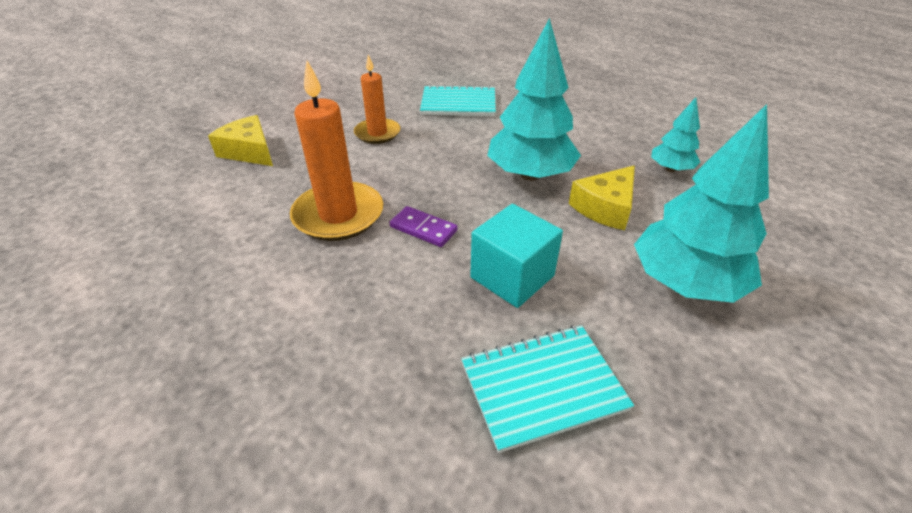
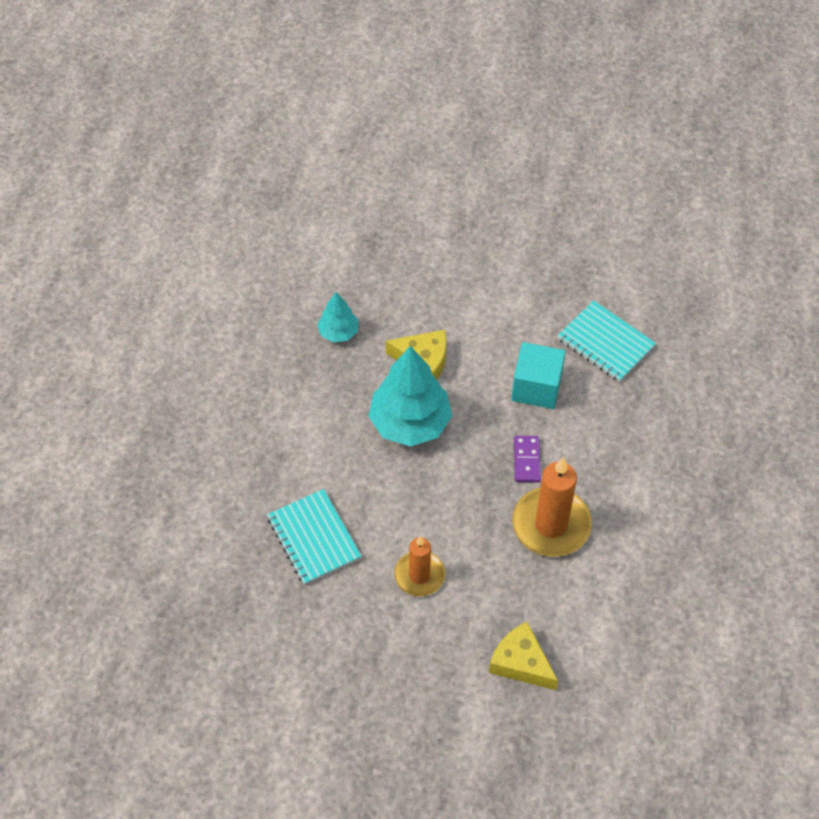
camera: 120 degrees left, 15 degrees up
(249, 151) = (521, 663): yellow cheese -> yellow cheese turned 120 degrees clockwise
(685, 283) = (478, 299): turquoise tree -> none

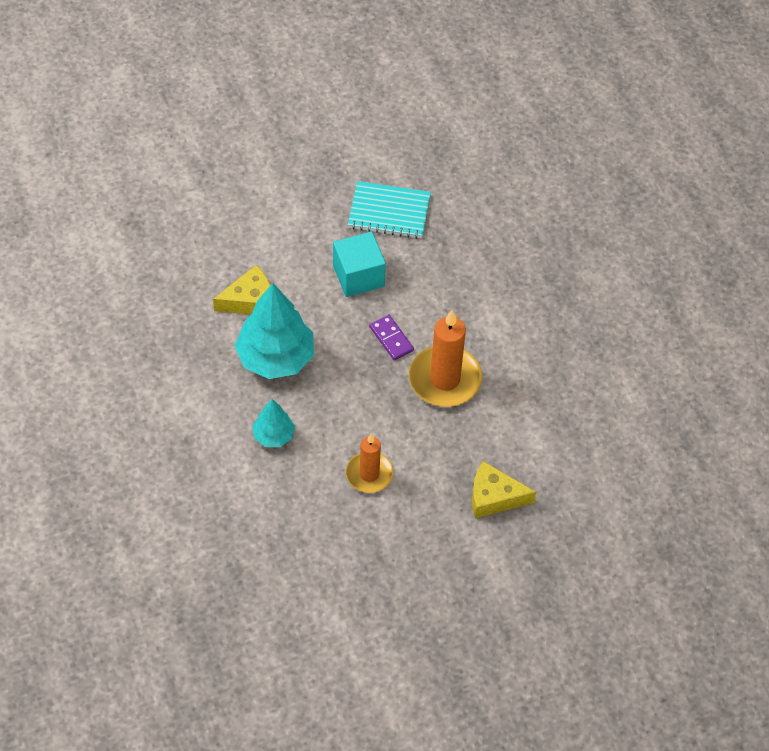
camera: 35 degrees left, 0 degrees up
(314, 538) = (263, 491): turquoise notebook -> none
(338, 332) = (161, 313): turquoise tree -> turquoise tree (273, 435)

